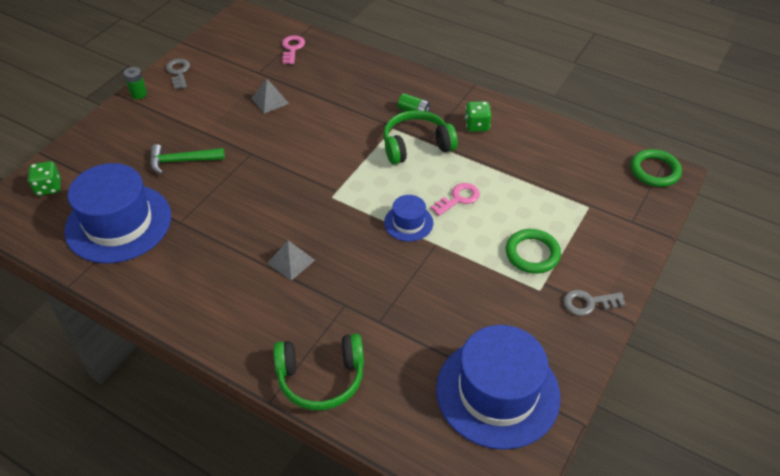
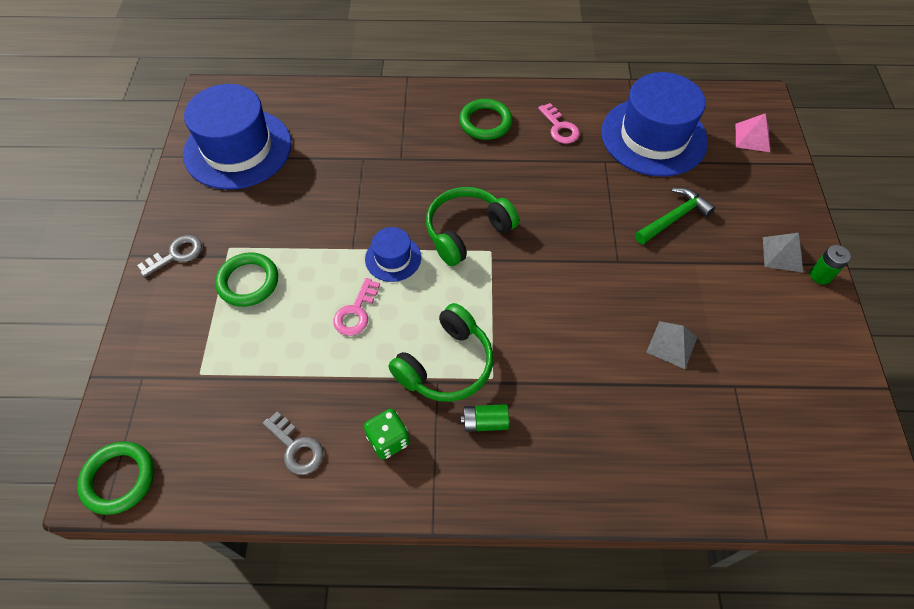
camera: 150 degrees right, 10 degrees up
(49, 187) = (752, 137): green dice -> pink pyramid
(178, 72) = (823, 332): grey key -> grey key (296, 448)
(240, 304) = (485, 122): none -> green ring
(291, 261) = (475, 172): grey pyramid -> grey pyramid (782, 254)
(292, 48) = (740, 460): pink key -> pink key (560, 128)
(321, 378) = (381, 103): green headphones -> green headphones (467, 232)

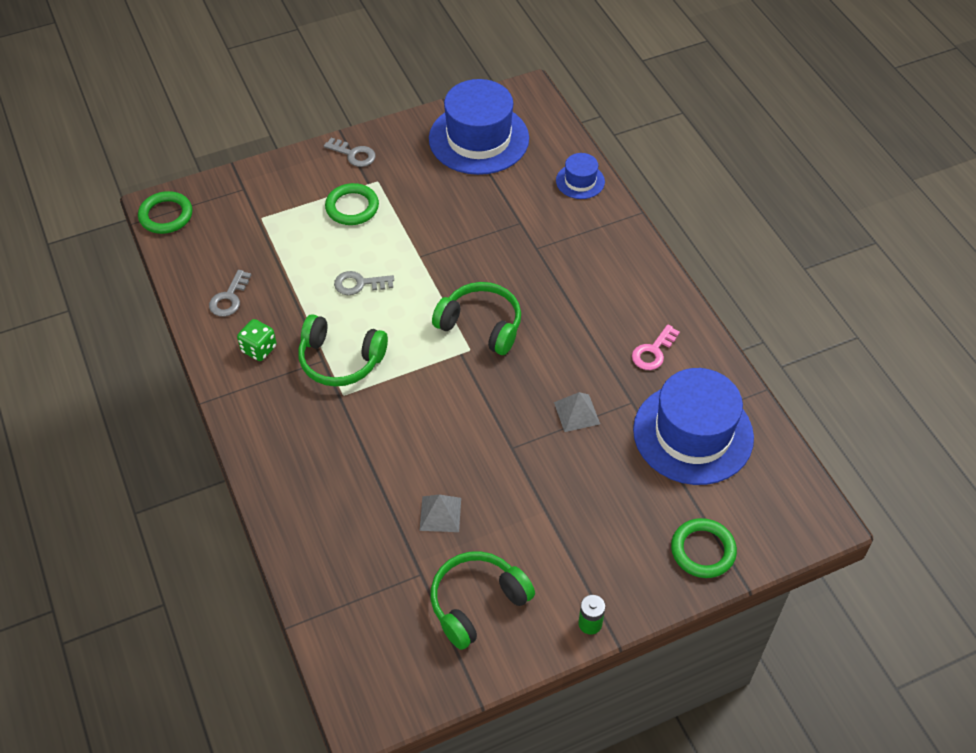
camera: 65 degrees right, 5 degrees down
(356, 312) = (359, 284): pink key -> grey key
(393, 258) = (424, 286): blue hat -> blue hat (580, 181)
(485, 122) = (621, 292): green ring -> green ring (703, 550)
(485, 422) = (301, 403): green battery -> none
(673, 218) = (591, 479): green hammer -> none
(752, 137) = (752, 524): pink pyramid -> none
(779, 351) = (477, 603): none -> green headphones
(782, 254) = (598, 584): grey pyramid -> grey pyramid (576, 413)

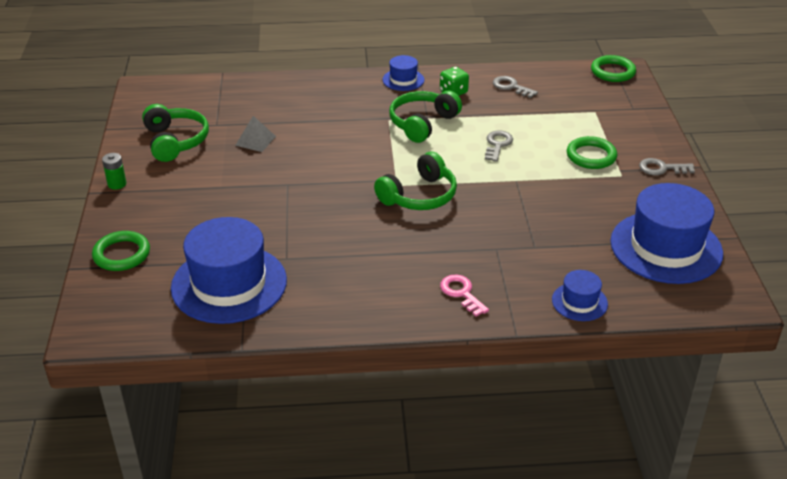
camera: 110 degrees right, 15 degrees down
(244, 407) = (403, 80): none -> blue hat
(354, 154) = (661, 168): grey key -> grey key turned 45 degrees clockwise
(576, 413) = (296, 224): grey pyramid -> none
(653, 352) = (331, 287): pink key -> pink key (461, 293)

